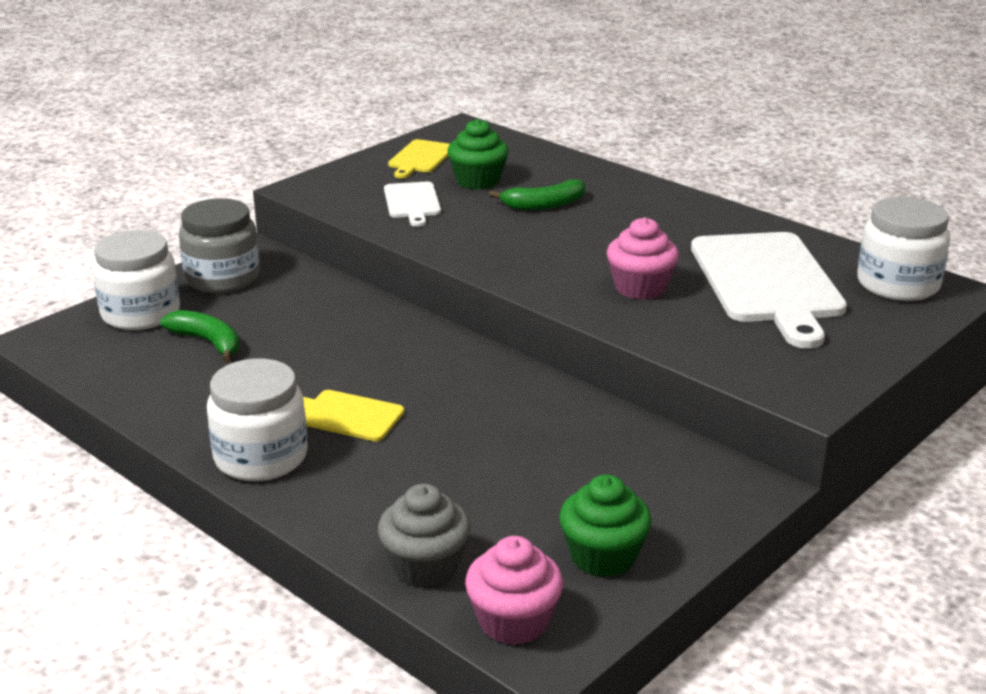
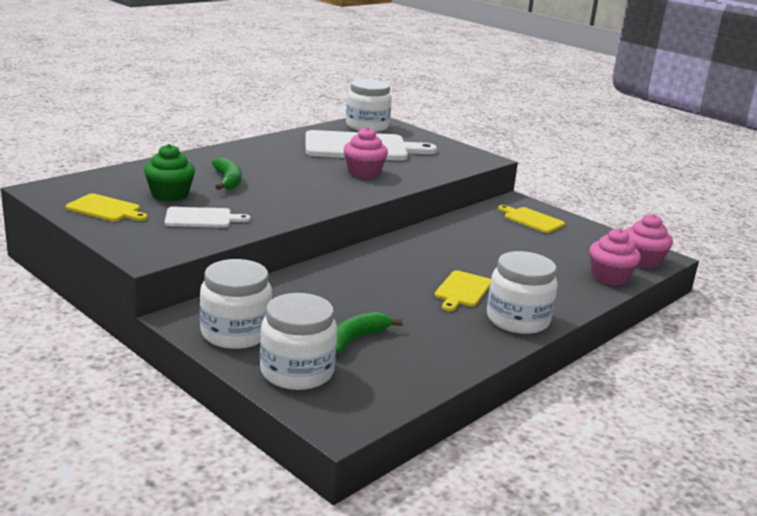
camera: 90 degrees left, 5 degrees down
(222, 278) = (235, 333): grey jar -> white jar
(425, 566) = (609, 277): grey cupcake -> pink cupcake
(603, 556) = (584, 237): green cupcake -> none
(663, 498) = (532, 220): none -> yellow cutting board

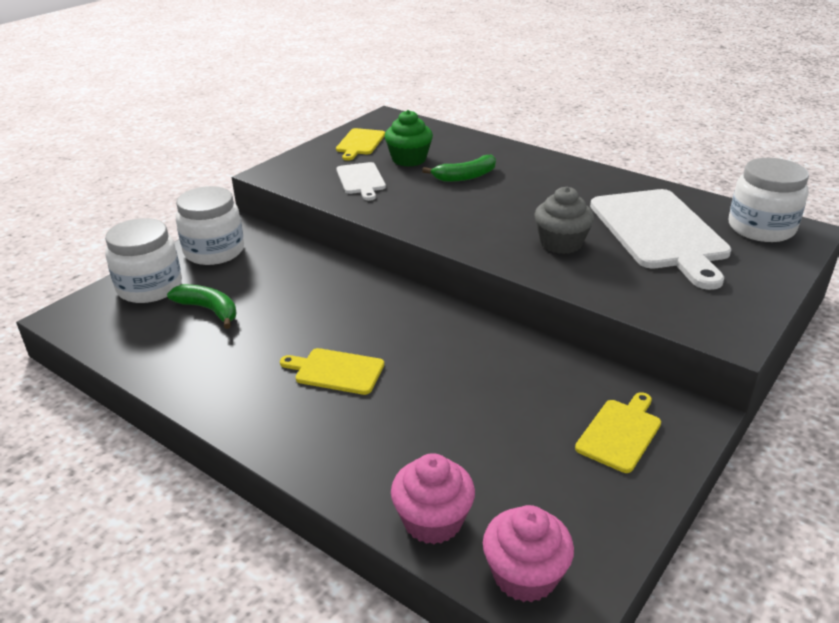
camera: 85 degrees right, 10 degrees up
(364, 173) = (561, 243): pink cupcake -> grey cupcake
(517, 319) = (268, 418): white jar -> none

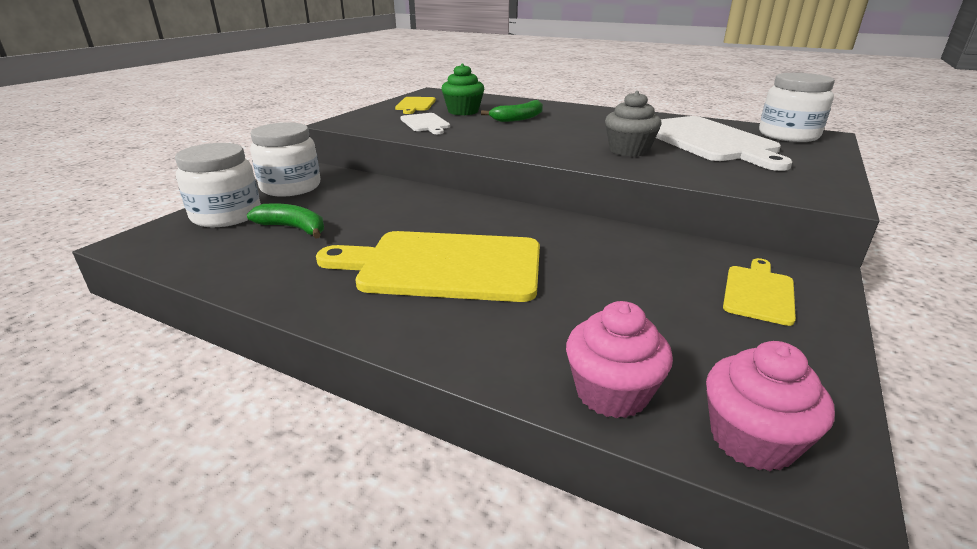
camera: 10 degrees left, 5 degrees down
(336, 371) = (443, 266): yellow cutting board -> yellow cutting board, size x2.03

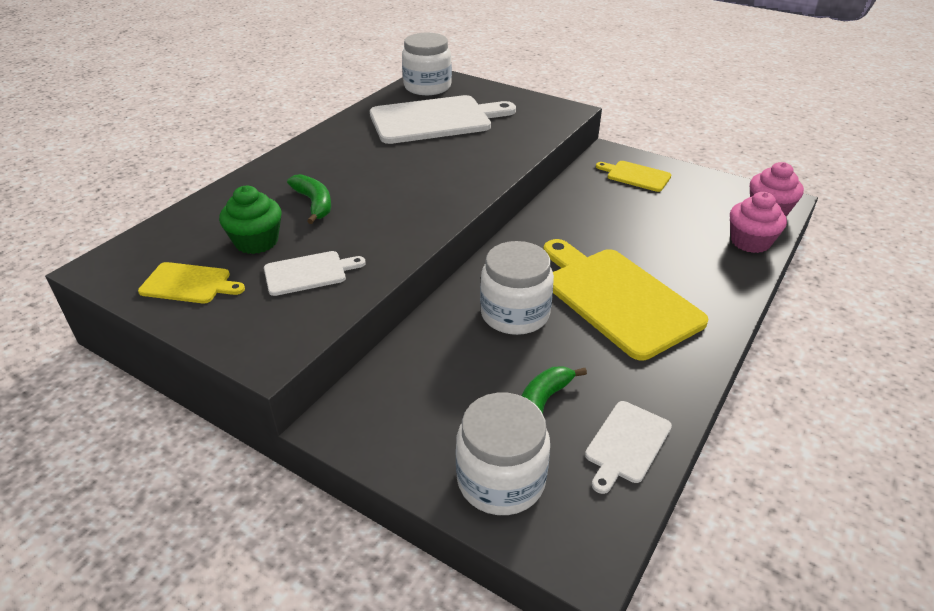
camera: 85 degrees left, 10 degrees up
(227, 262) = (626, 444): none -> white cutting board
(290, 187) = (405, 432): white jar -> white jar (515, 314)
(443, 266) = (617, 298): yellow cutting board -> yellow cutting board turned 135 degrees clockwise
(629, 150) = (456, 158): grey cupcake -> none

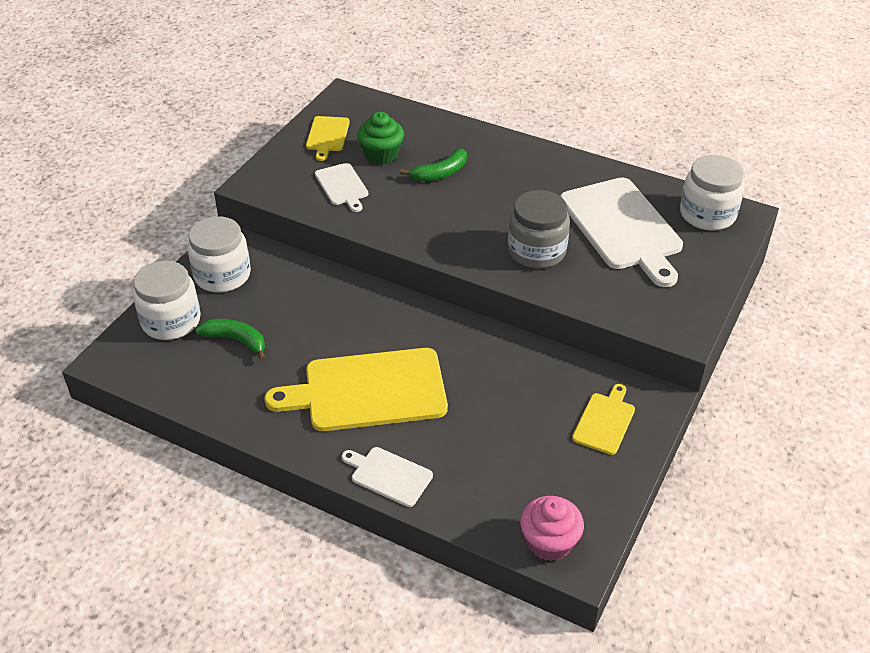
camera: 85 degrees right, 5 degrees up
(460, 160) = (536, 251): none -> grey jar
(515, 314) = (342, 323): white jar -> white jar (222, 275)
(617, 298) = (368, 390): yellow cutting board -> yellow cutting board turned 150 degrees counterclockwise
(626, 444) = (195, 385): white cutting board -> white cutting board (388, 475)
(750, 242) = (476, 510): pink cupcake -> none

